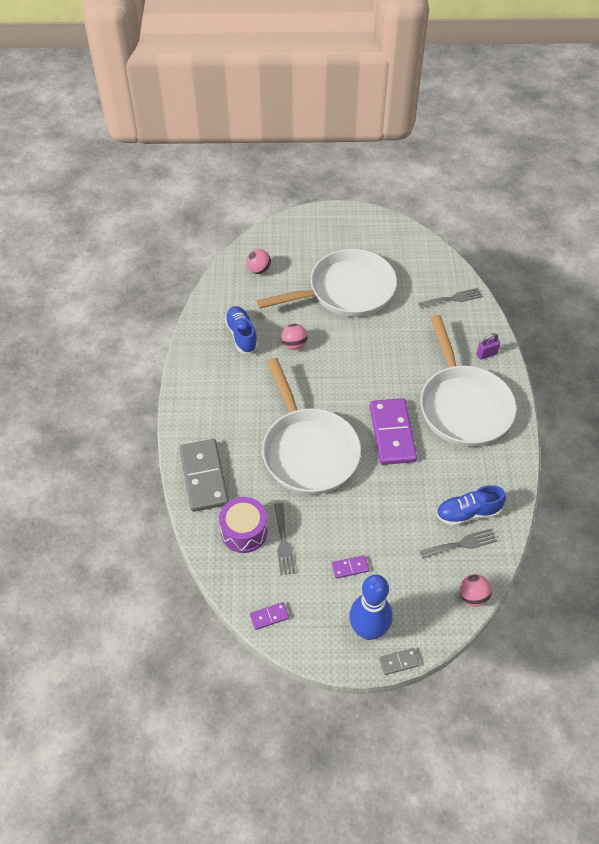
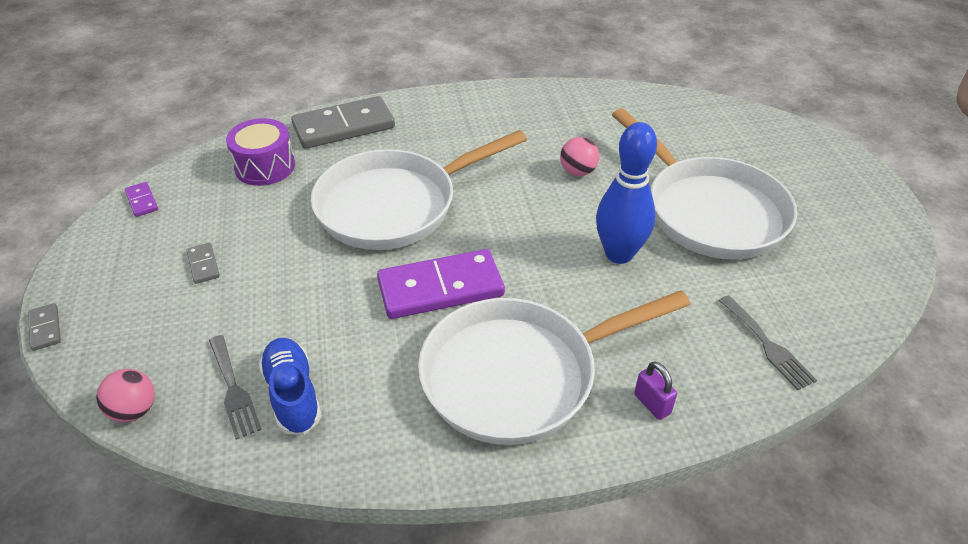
camera: 80 degrees right, 10 degrees down
(241, 335) = (575, 126): blue shoe -> none
(259, 270) = (701, 125): pink ball -> none
(283, 542) = (247, 200): grey fork -> none
(350, 567) = (203, 265): purple domino -> grey domino
(368, 630) = (102, 292): blue bowling pin -> blue bowling pin (619, 254)

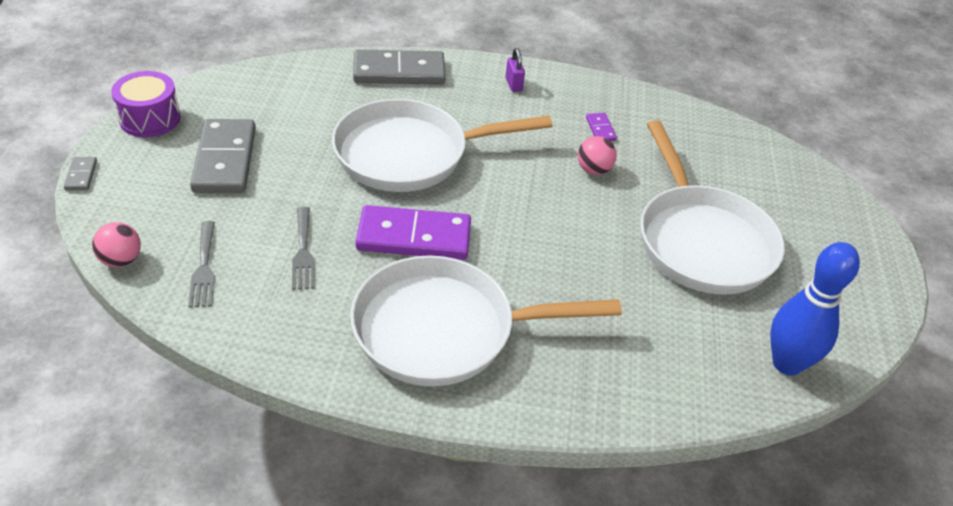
camera: 15 degrees right, 0 degrees up
(142, 201) = (199, 92): purple domino -> purple domino (600, 129)
(203, 265) = (225, 160): grey domino -> grey domino, size x2.32
(265, 167) = (313, 89): purple drum -> purple drum (150, 119)
(293, 395) = (249, 287): blue shoe -> none
(619, 254) = (591, 254): blue bowling pin -> blue bowling pin (787, 363)
(652, 404) = (549, 390): purple padlock -> purple padlock (513, 84)
(767, 345) = (686, 375): grey fork -> grey fork (303, 252)

